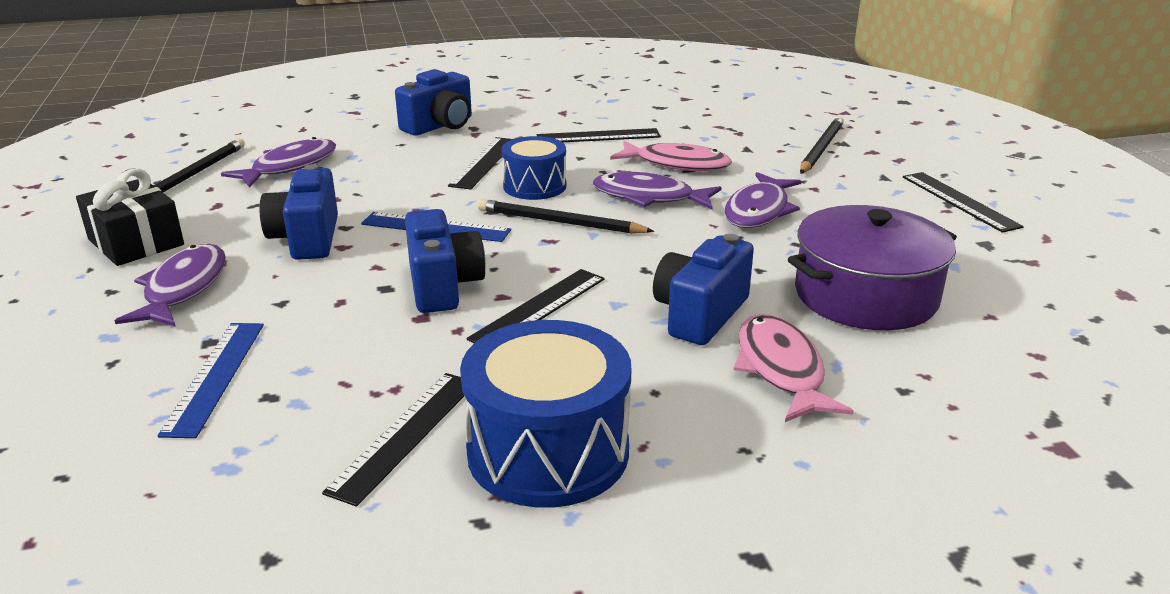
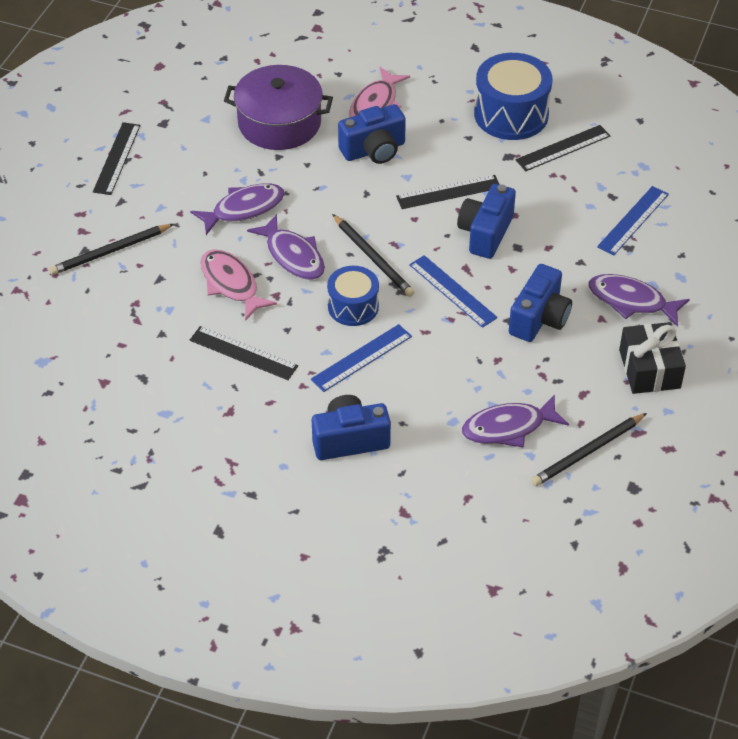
camera: 145 degrees left, 20 degrees up
(183, 289) = (631, 301): purple fish -> purple fish turned 75 degrees clockwise
(483, 162) = (362, 358): black ruler -> blue ruler

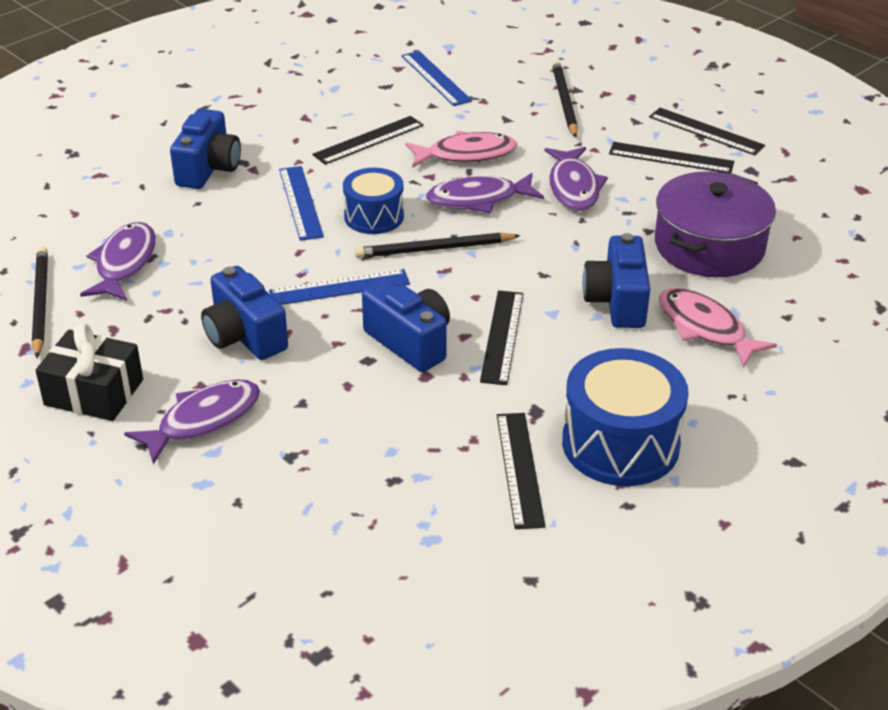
camera: 115 degrees right, 10 degrees down
(169, 168) = (671, 158): none -> black ruler
(633, 220) = (333, 481): blue ruler -> blue ruler (435, 78)

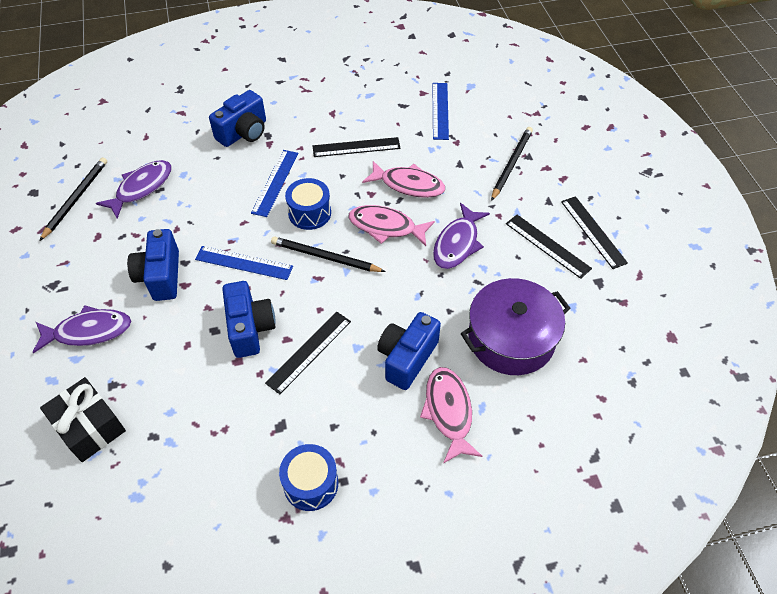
camera: 30 degrees right, 15 degrees up
(94, 392) = (51, 280): black gift -> black gift (89, 426)
(478, 199) = (386, 227): purple fish -> pink fish
(519, 469) = (232, 469): black ruler -> none
(620, 444) = (311, 484): blue drum -> blue drum, size x0.62

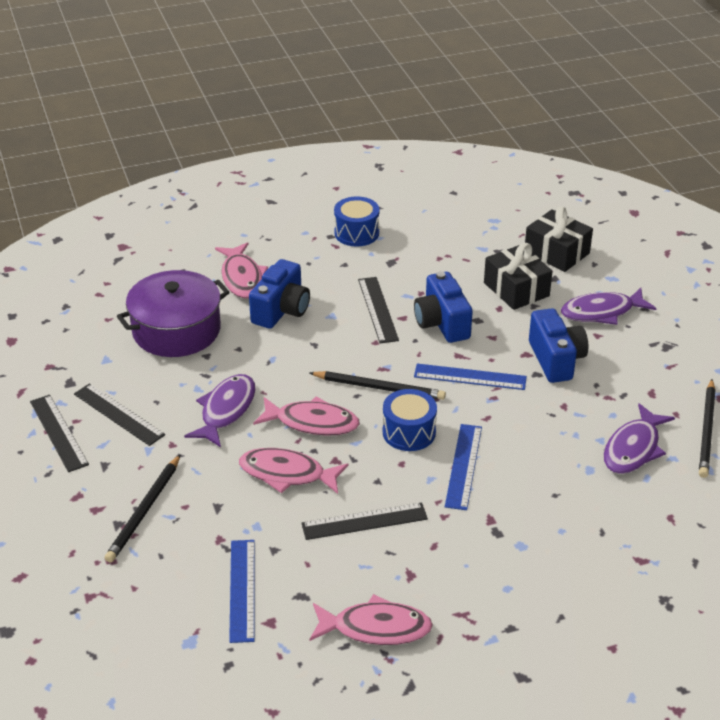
camera: 175 degrees right, 15 degrees down
(159, 370) = (516, 289): none -> black gift
(244, 132) = (533, 533): blue camera -> none
(309, 352) = (377, 309): black ruler -> black ruler turned 45 degrees counterclockwise
(359, 86) = (376, 628): none -> pink fish

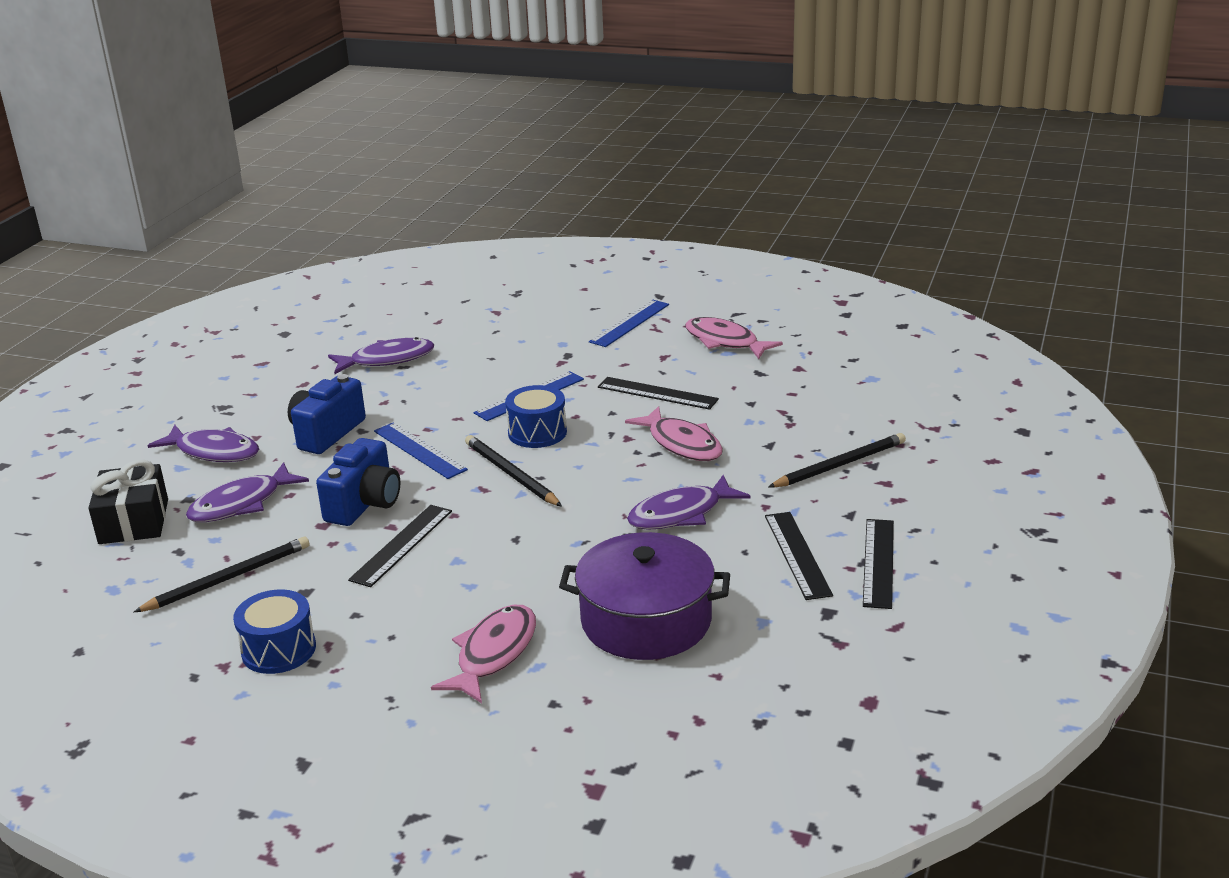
camera: 140 degrees left, 10 degrees down
(242, 590) = (802, 390): blue ruler -> blue ruler (629, 323)
(281, 310) = (501, 590): blue camera -> none
(312, 422) = (610, 471): pink fish -> none
(516, 289) = (241, 504): black gift -> purple fish
(707, 430) = (316, 350): black pencil -> black pencil (228, 578)

